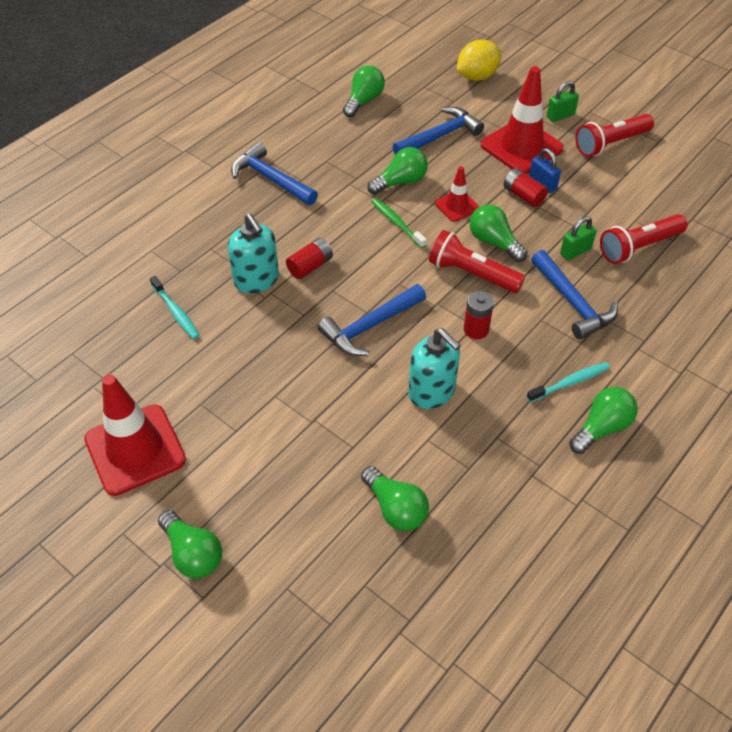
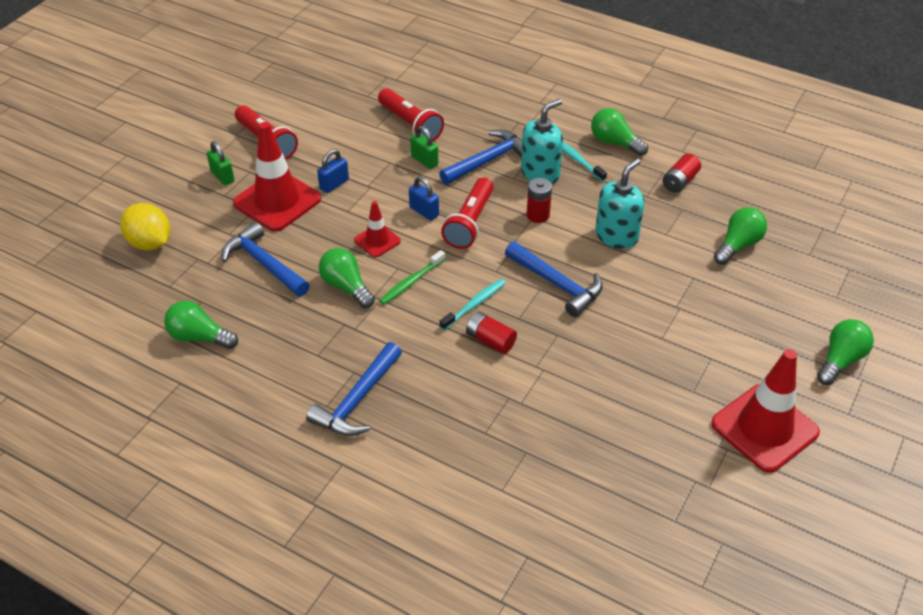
camera: 100 degrees left, 5 degrees down
(176, 312) = (587, 440): turquoise toothbrush -> turquoise toothbrush (474, 304)
(256, 280) = (522, 381): turquoise soap dispenser -> turquoise soap dispenser (540, 173)
(494, 242) = (424, 211): green light bulb -> blue padlock
(523, 196) = (353, 196): red battery -> red battery (680, 181)

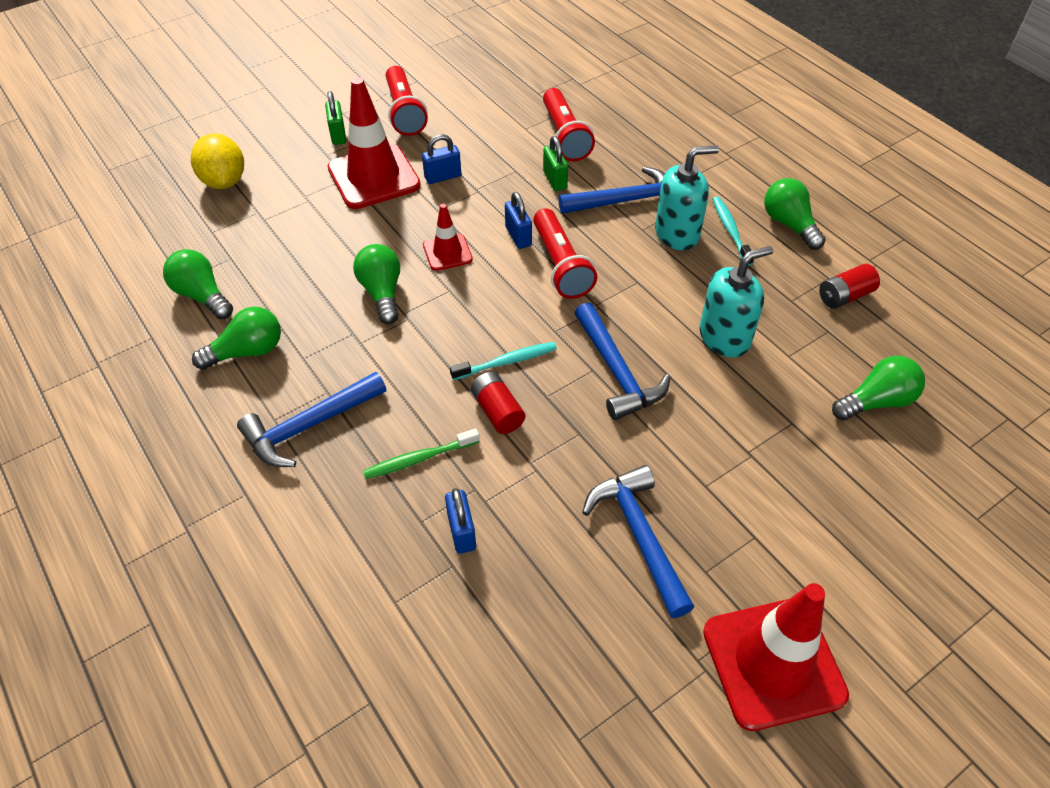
camera: 25 degrees right, 5 degrees up
(264, 263) = (316, 239): blue hammer -> blue hammer (639, 535)
(411, 282) = (453, 311): green toothbrush -> green toothbrush (419, 459)
(470, 223) = (560, 265): red flashlight -> red flashlight turned 60 degrees counterclockwise
(518, 428) = (461, 532): none -> blue padlock
(538, 215) = (644, 282): red battery -> none
(840, 360) = (935, 610): green light bulb -> green light bulb (247, 351)

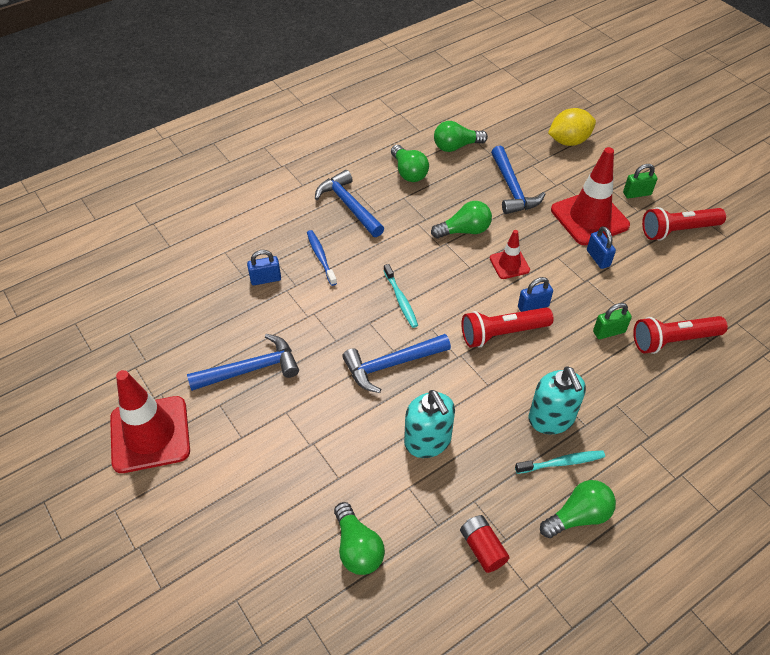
camera: 90 degrees right, 0 degrees up
(202, 295) = (456, 146): green light bulb -> green light bulb turned 150 degrees counterclockwise
(419, 459) = (321, 257): green toothbrush -> blue toothbrush
(497, 411) = (356, 295): red battery -> none
(626, 200) = (590, 383): blue hammer -> blue hammer (512, 189)

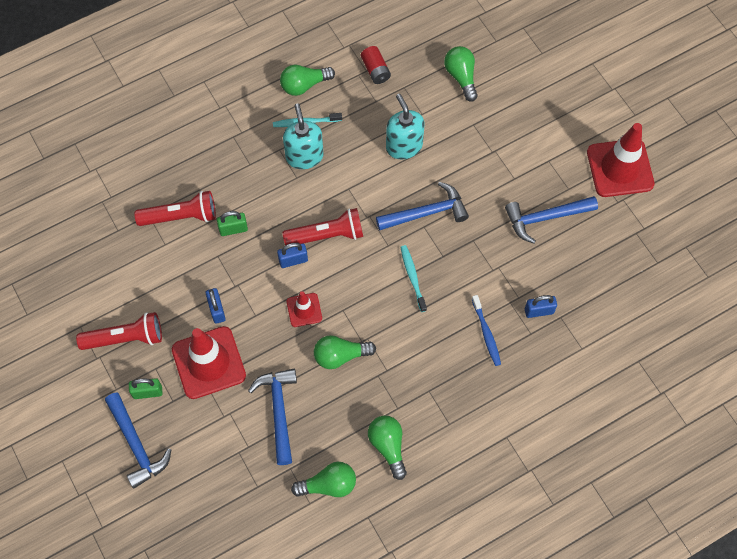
camera: 175 degrees left, 15 degrees up
(348, 205) = (457, 401): blue hammer -> blue hammer (136, 445)
(568, 141) = (196, 482): yellow lemon -> none

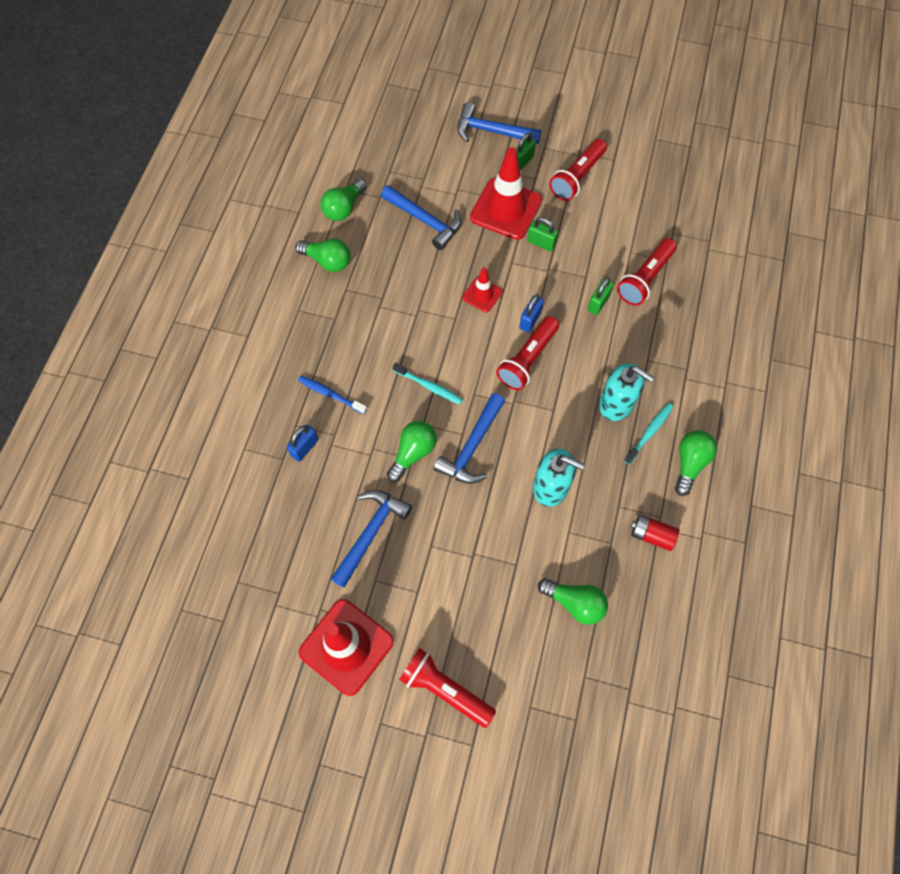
camera: 135 degrees right, 0 degrees up
(217, 310) = (541, 243): blue padlock -> green padlock
(340, 356) = (422, 287): green light bulb -> green light bulb (413, 453)
(581, 99) = (445, 689): none -> red flashlight

